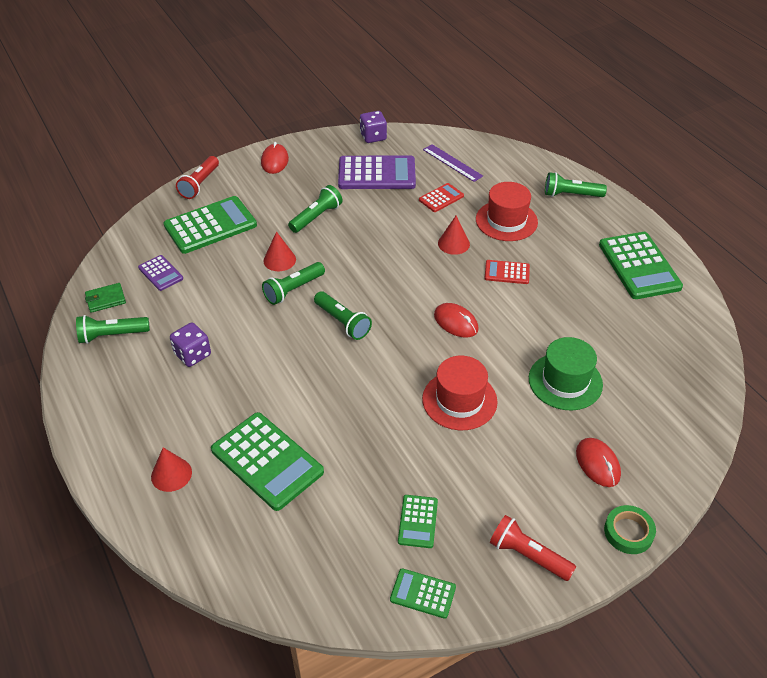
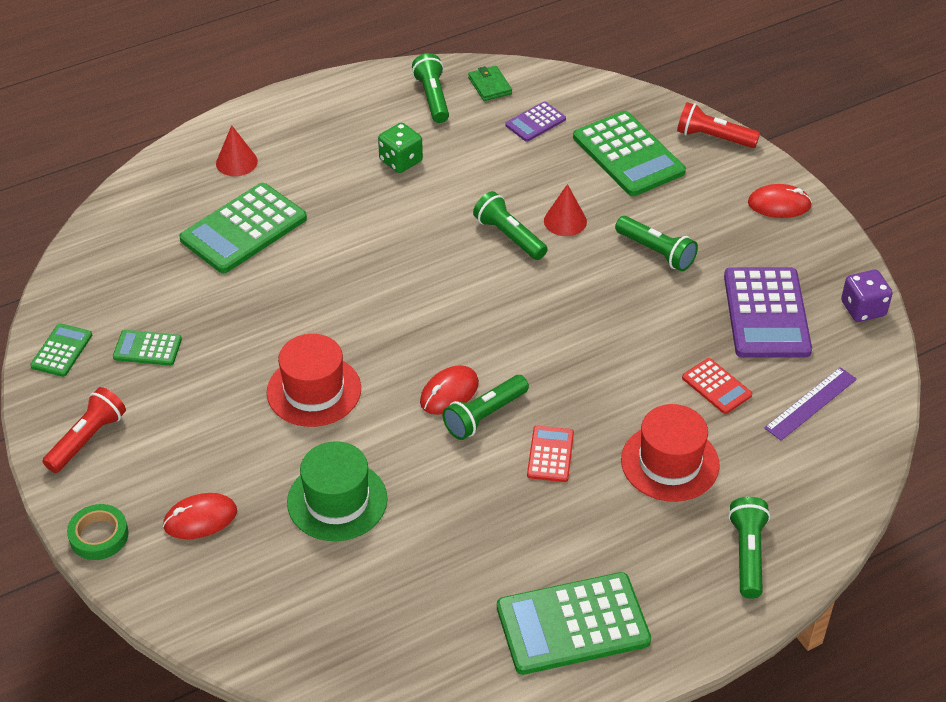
camera: 90 degrees right, 0 degrees up
(192, 354) = (401, 161): purple dice -> green dice
(342, 322) = (451, 283): green flashlight -> green flashlight (485, 416)
(453, 243) = (611, 397): red cone -> none

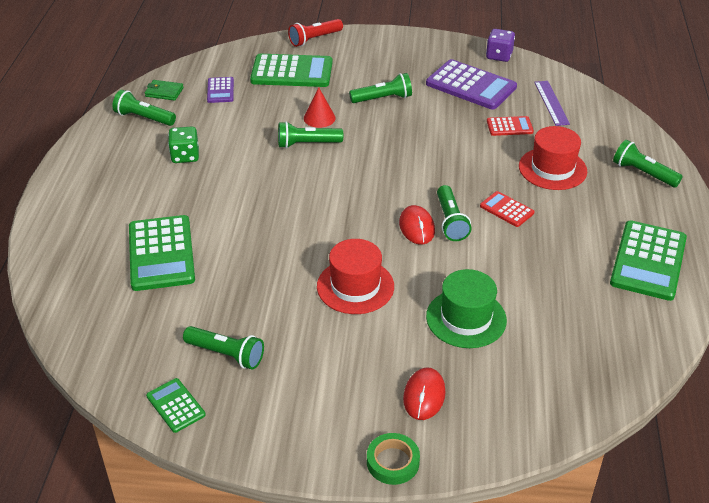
camera: 55 degrees left, 5 degrees down
(87, 439) = (286, 428): red flashlight -> none
(147, 348) = (226, 354): green calculator -> green flashlight
(236, 162) = (88, 228): red cone -> none
(779, 204) = (393, 44): red mouse -> none

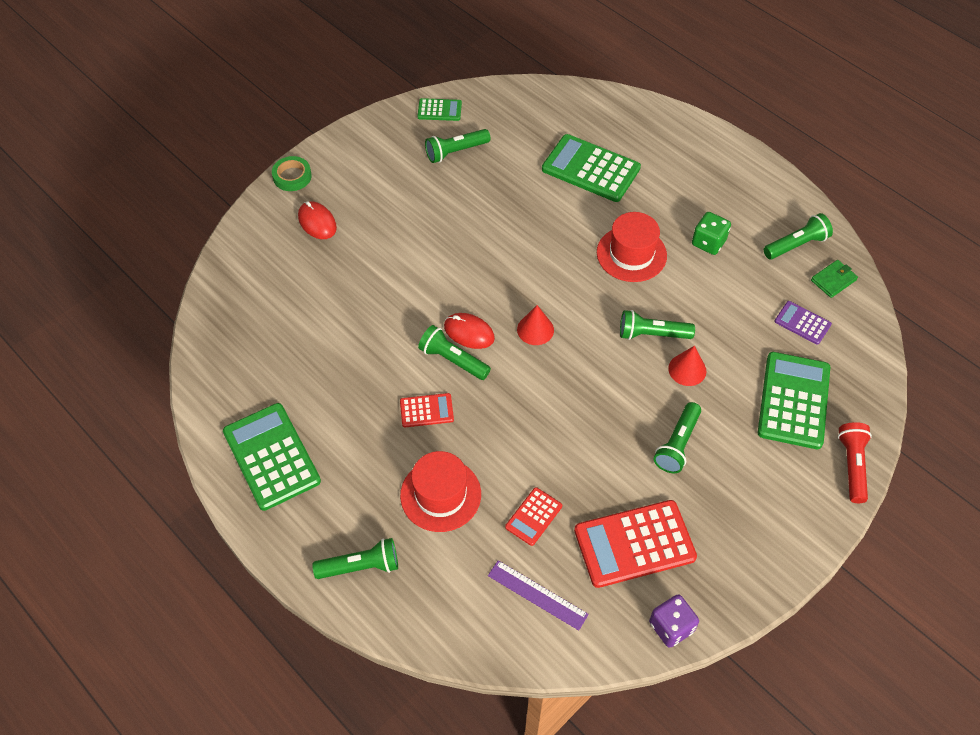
camera: 130 degrees right, 15 degrees up
(292, 72) = (794, 400): green calculator -> green calculator turned 150 degrees clockwise
(307, 144) = (652, 334): green flashlight -> green flashlight turned 120 degrees counterclockwise
(355, 286) = (446, 252): red hat -> red hat (631, 254)
(371, 197) = (535, 329): none -> red cone
(466, 318) = (350, 291): green hat -> none
(471, 86) = (634, 544): purple calculator -> red calculator

